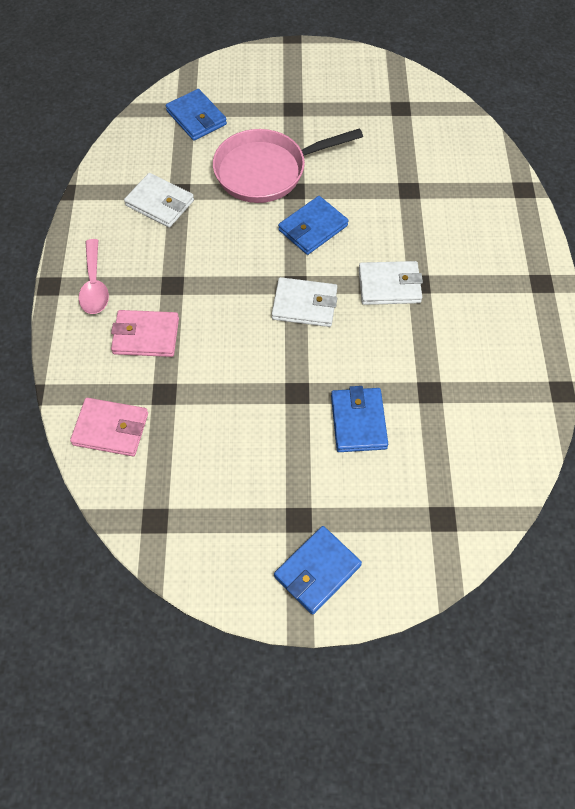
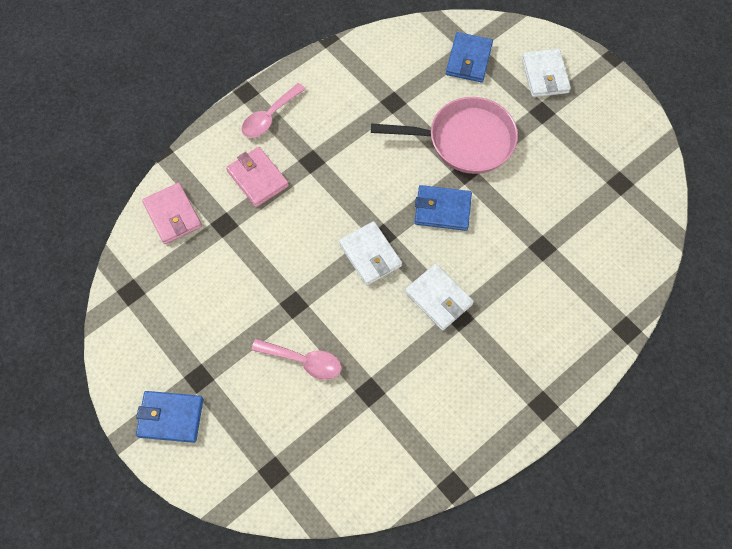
camera: 50 degrees right, 5 degrees up
(160, 203) = (371, 99): white wallet -> white wallet (545, 75)
(266, 171) = (465, 140): pink pan -> pink pan turned 150 degrees clockwise
(358, 422) = (304, 361): blue wallet -> pink spoon

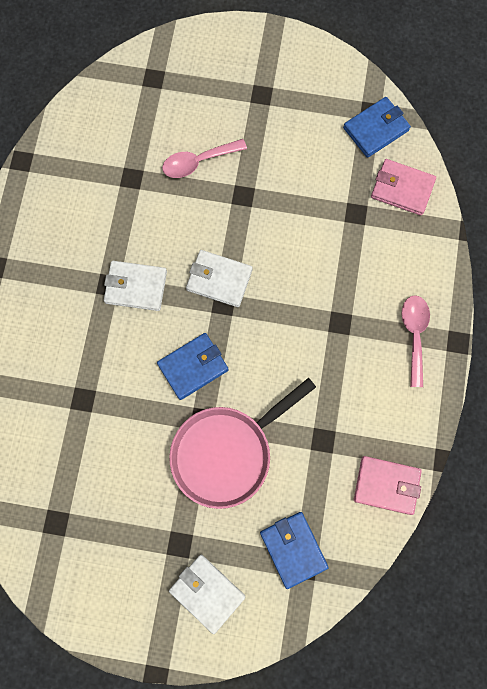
camera: 140 degrees right, 10 degrees up
(170, 417) = (255, 57): blue wallet -> blue wallet (376, 129)
(257, 178) = (368, 271): pink wallet -> pink wallet (386, 485)

